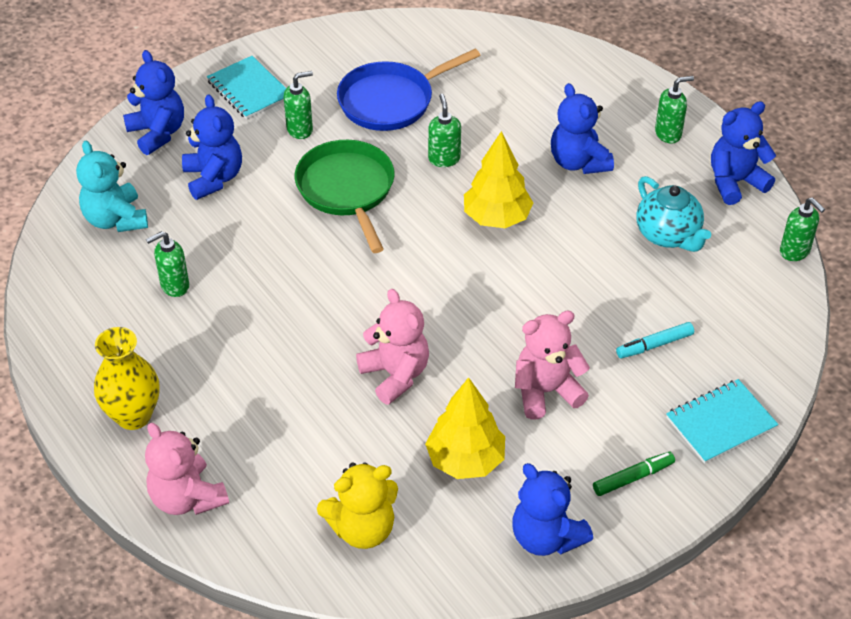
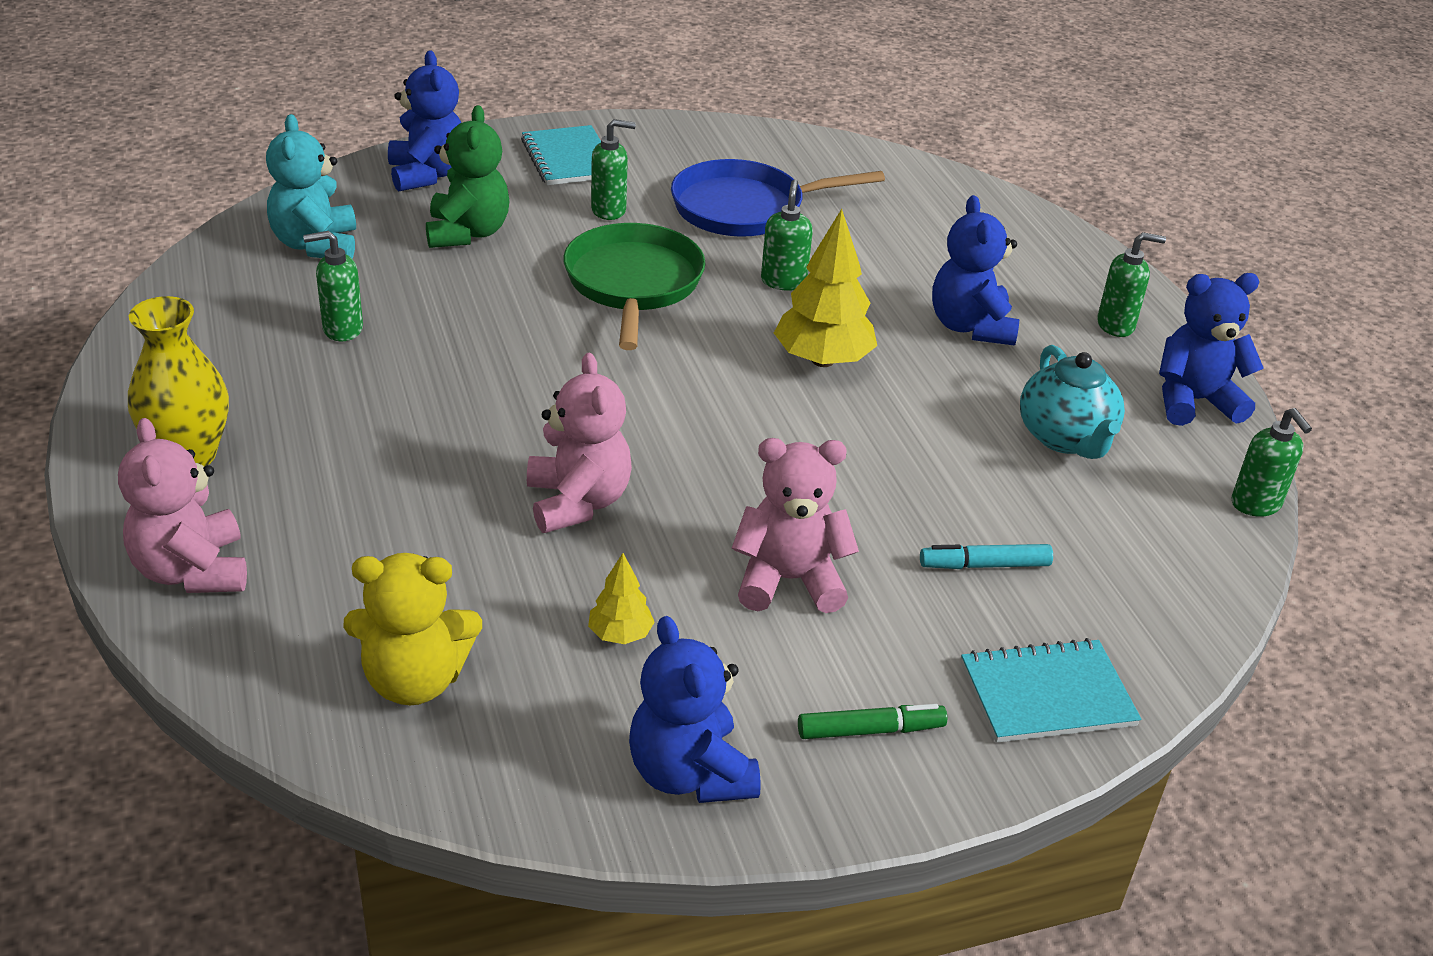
camera: 15 degrees right, 10 degrees down
(214, 178) = (467, 233): blue teddy bear -> green teddy bear
(465, 460) = (620, 634): yellow tree -> yellow tree, size x0.51

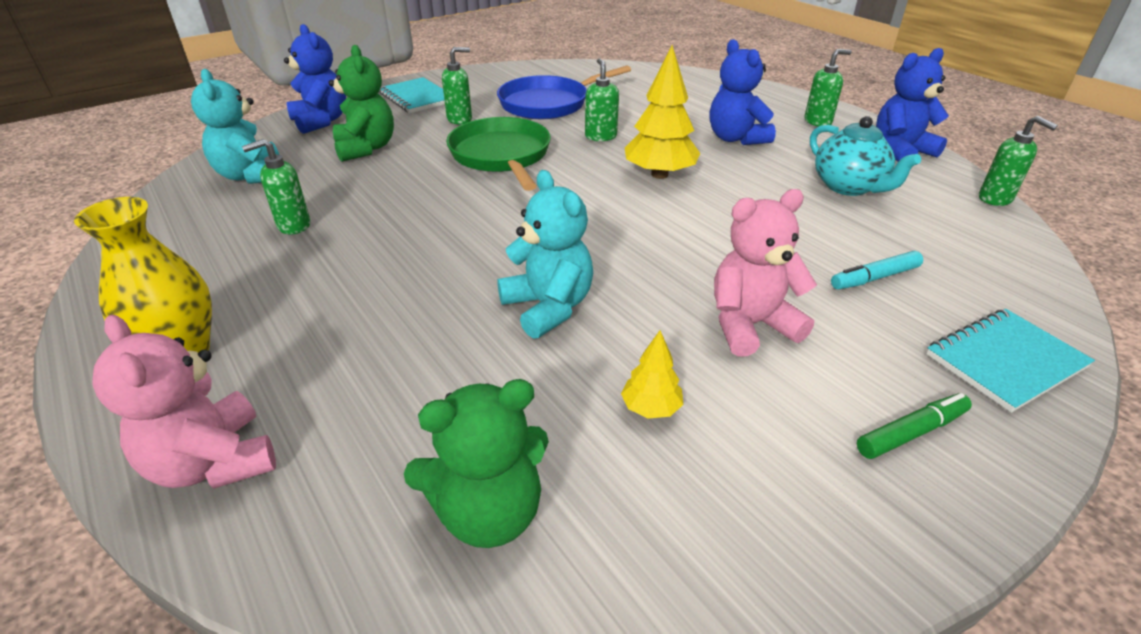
camera: 15 degrees left, 0 degrees up
(415, 680) = (488, 512): yellow teddy bear -> green teddy bear
(577, 502) = (548, 307): pink teddy bear -> turquoise teddy bear
(690, 773) = (801, 527): blue teddy bear -> none

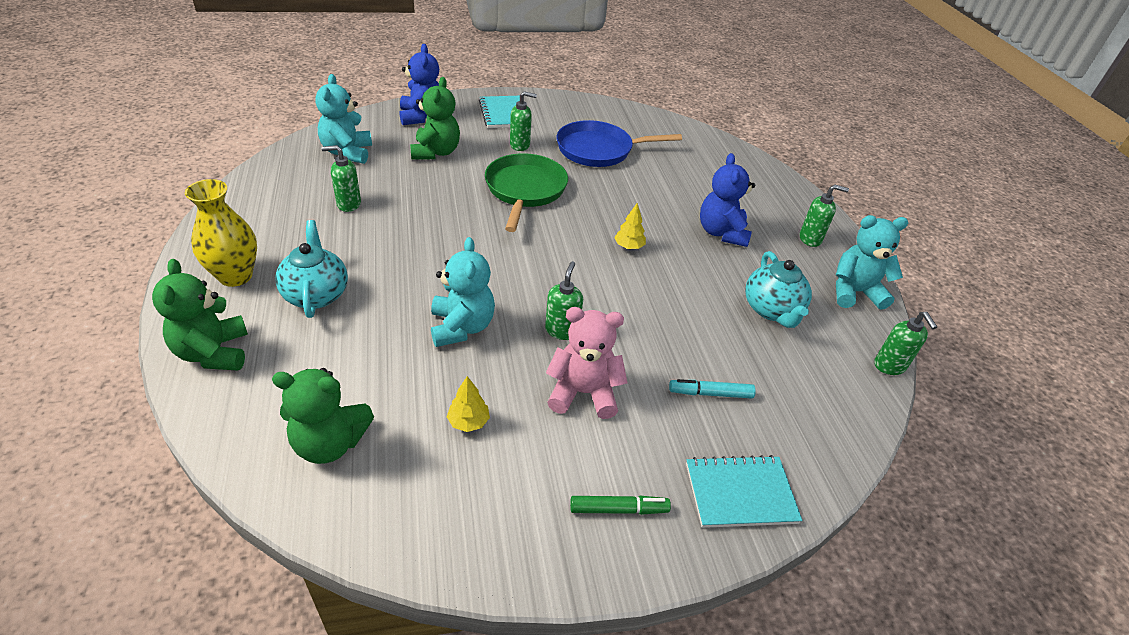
camera: 20 degrees right, 5 degrees up
(213, 462) = (213, 353): pink teddy bear -> green teddy bear
(324, 335) = (316, 294): none -> turquoise teapot
(600, 136) = (613, 195): green soap dispenser -> green soap dispenser (562, 330)
(659, 174) = (629, 246): yellow tree -> yellow tree, size x0.51
(900, 151) = (854, 292): blue teddy bear -> turquoise teddy bear

